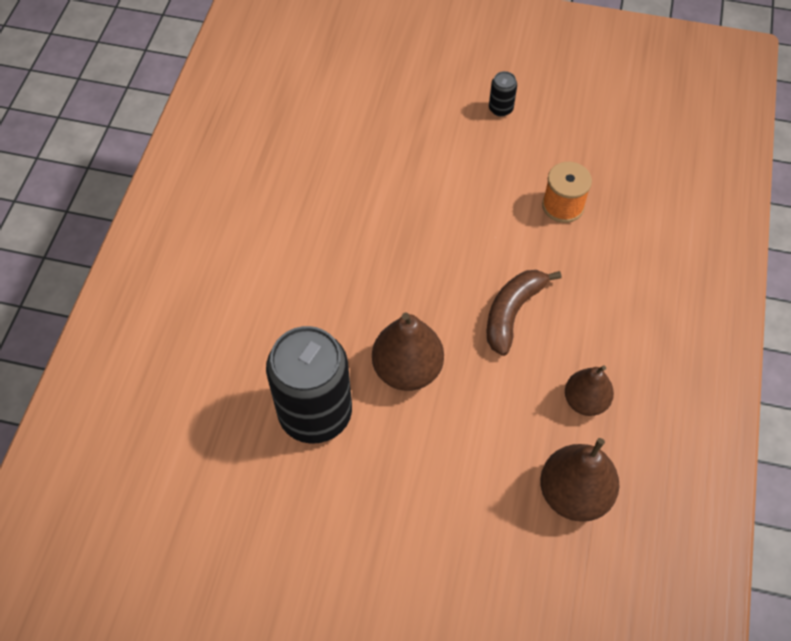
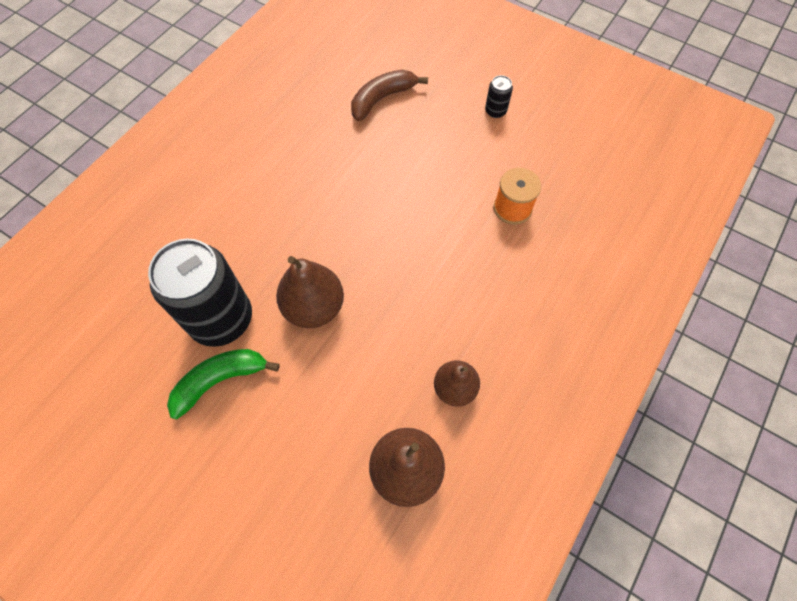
camera: 20 degrees right, 5 degrees up
(345, 474) = (220, 380): none -> green banana
(512, 313) = (426, 287): brown banana -> brown banana (382, 99)

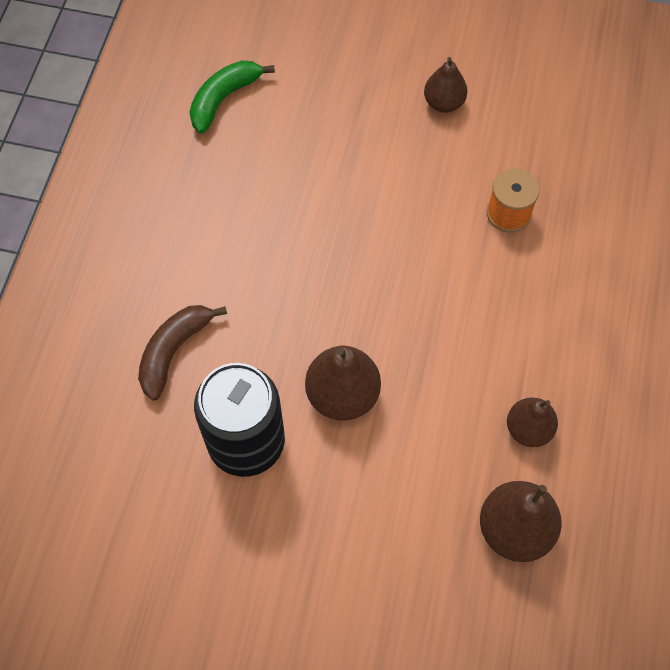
camera: 20 degrees left, 0 degrees up
(220, 380) = (278, 508): green banana -> green banana (224, 99)
(382, 99) = (308, 126): brown banana -> brown banana (174, 351)
(495, 111) = (443, 103): black can -> brown pear

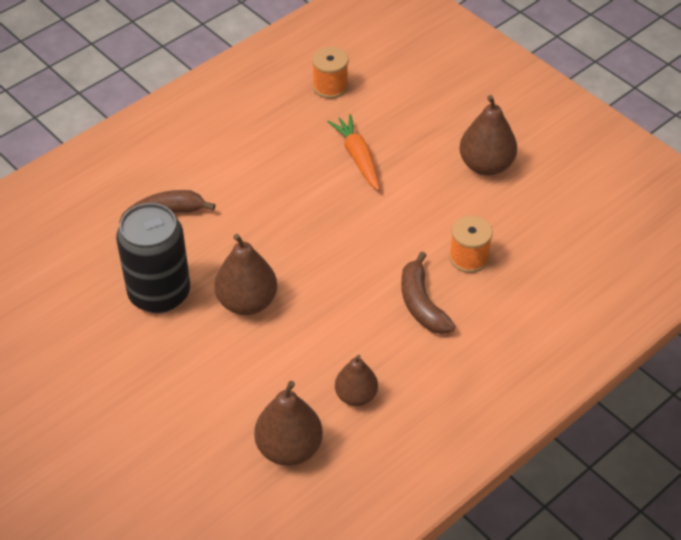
camera: 35 degrees right, 15 degrees down
(224, 99) = (330, 86): green banana -> orange spool
(316, 164) = (357, 157): none -> orange carrot
(443, 103) = (486, 165): brown pear -> brown pear, size x1.52
(506, 290) = (421, 304): none -> brown banana

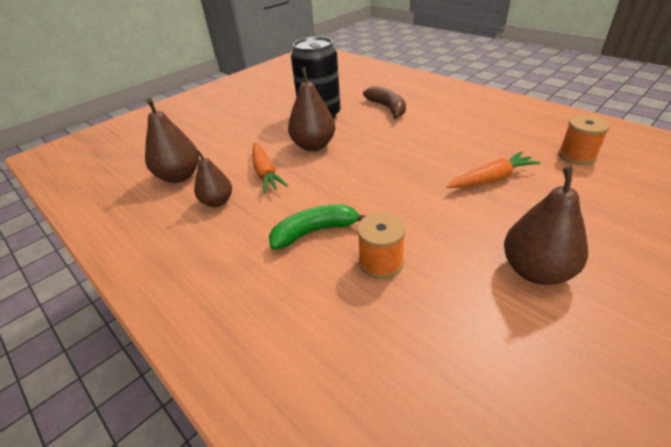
camera: 90 degrees right, 10 degrees down
(303, 352) = (265, 173): none -> orange carrot
(421, 304) = (314, 231): brown banana -> green banana

